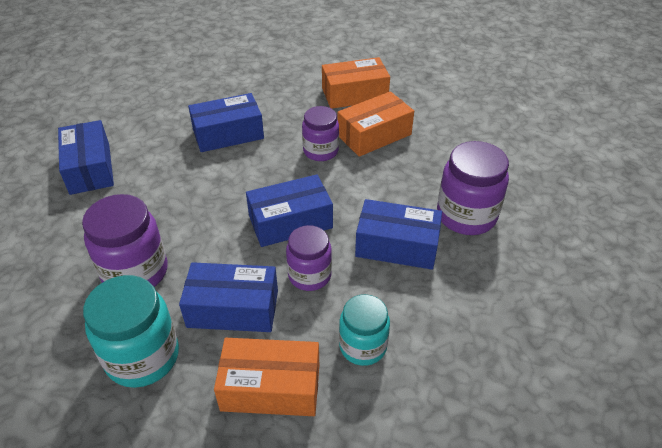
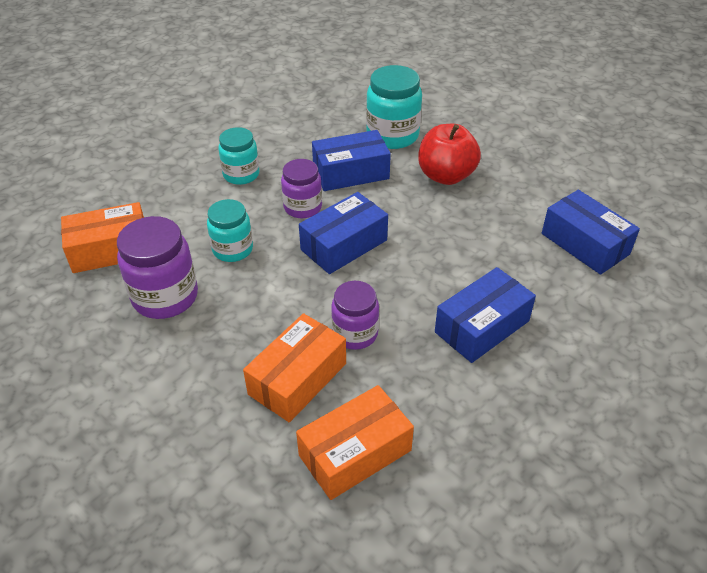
camera: 160 degrees right, 0 degrees up
(135, 272) = (446, 176): purple jar -> red apple
(271, 387) = (296, 141): orange box -> orange box (110, 250)
(397, 245) = (232, 249): blue box -> turquoise jar

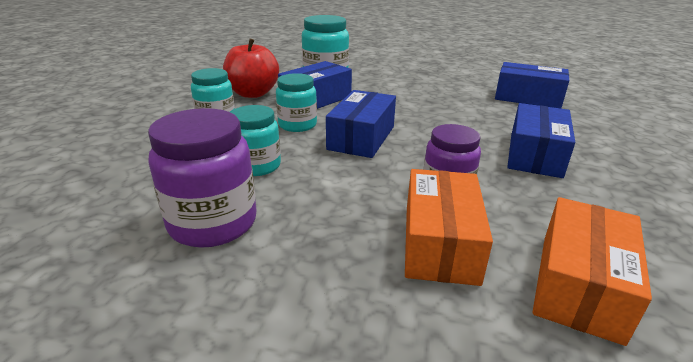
camera: 30 degrees left, 15 degrees down
(110, 250) = (104, 203): orange box -> none
(303, 207) = (297, 125): purple jar -> turquoise jar
(446, 176) = (391, 87): red apple -> red apple (253, 93)

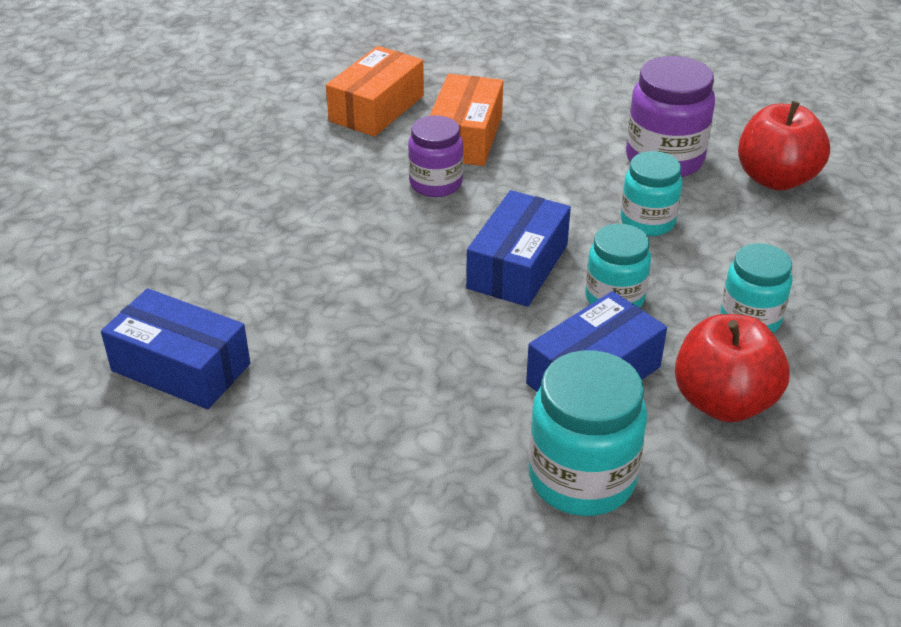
camera: 175 degrees left, 10 degrees up
(108, 206) = (775, 179): none -> red apple
(535, 155) = (298, 227): blue box -> none

